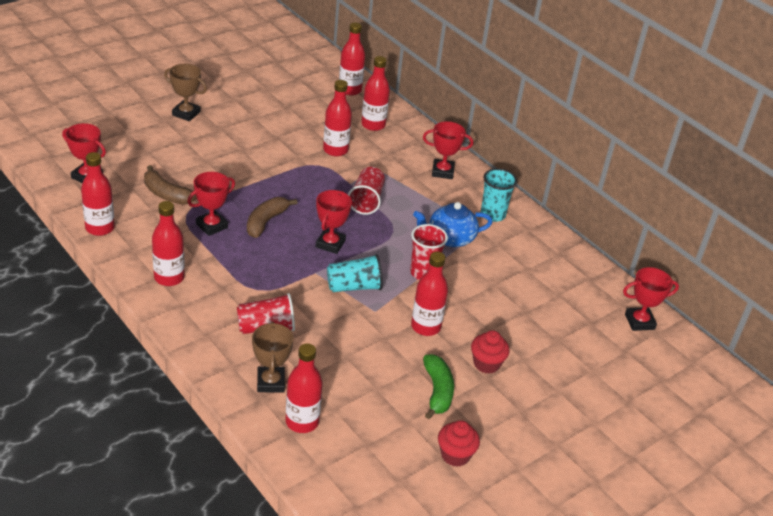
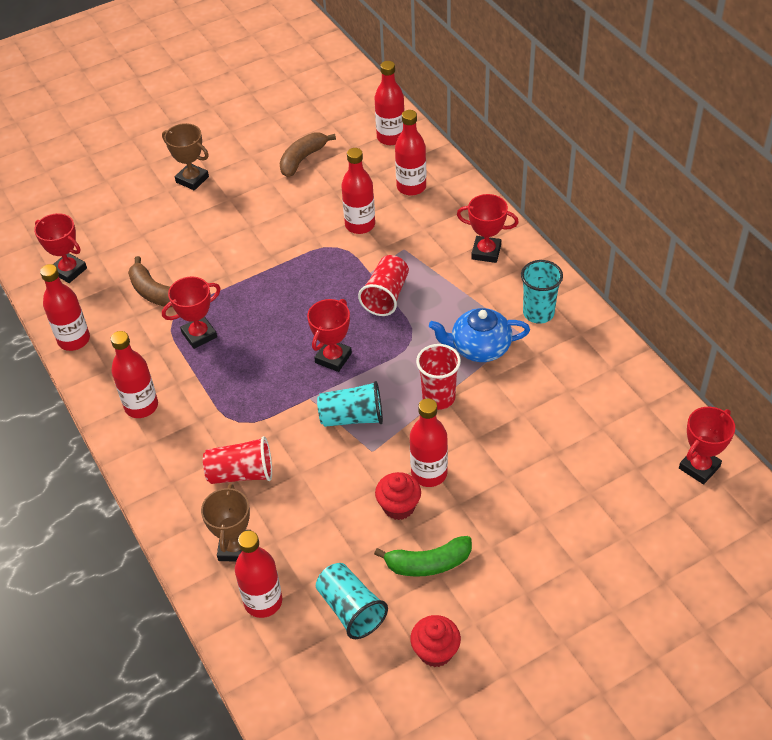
camera: 15 degrees right, 10 degrees up
(266, 222) = (262, 328): brown banana -> brown banana (302, 159)
(378, 426) = (351, 609): none -> turquoise cup
(437, 391) = (428, 563): green banana -> green banana turned 75 degrees clockwise
(486, 364) = (494, 526): red cupcake -> red cupcake (399, 507)
(639, 322) = (699, 467): red trophy -> red trophy turned 45 degrees counterclockwise

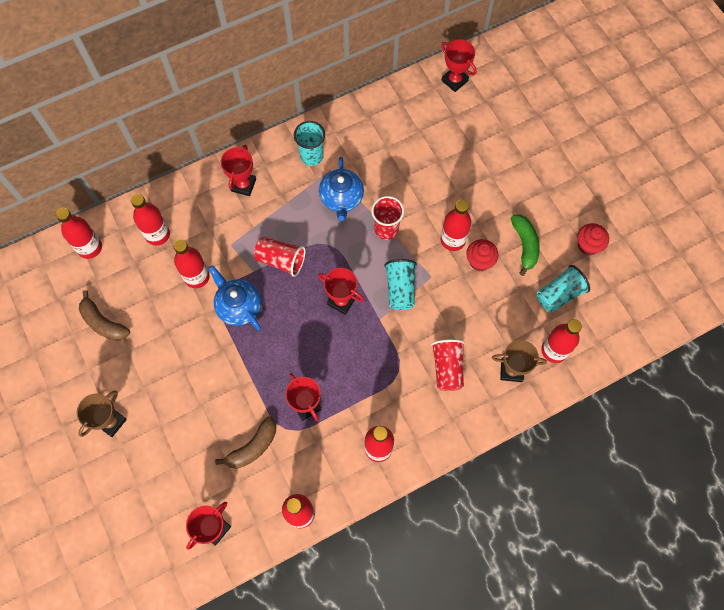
camera: 90 degrees left, 20 degrees up
(324, 264) = (238, 306): none -> blue teapot

